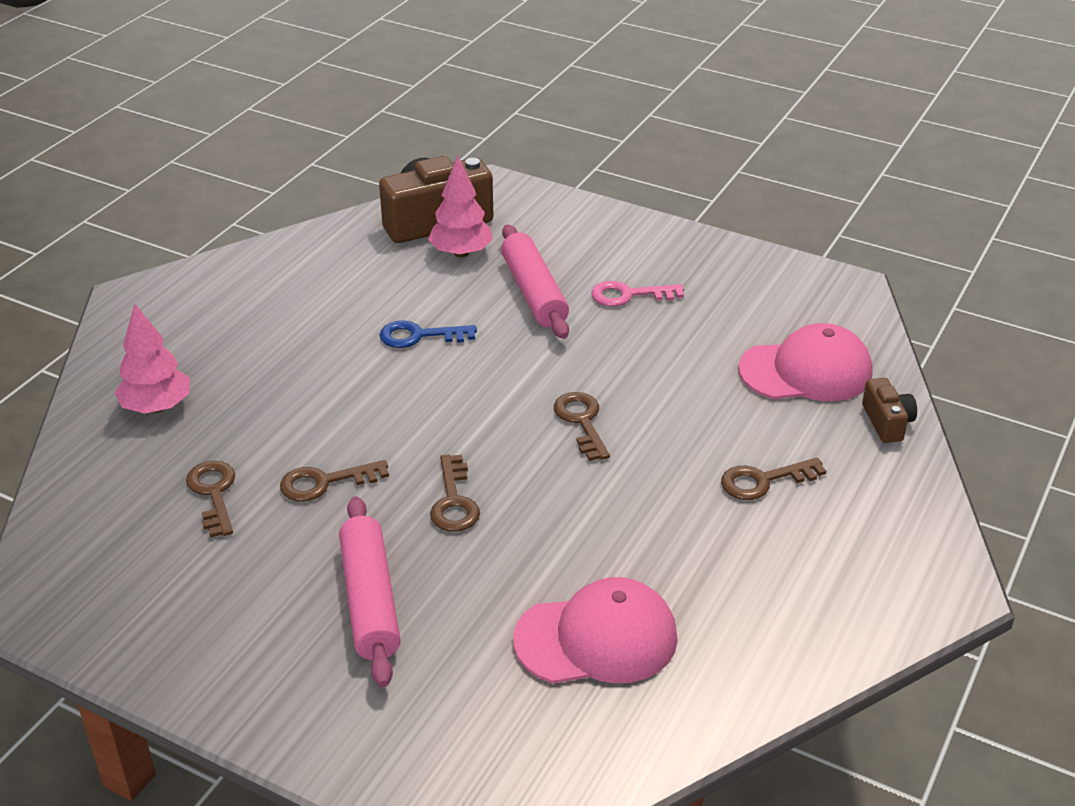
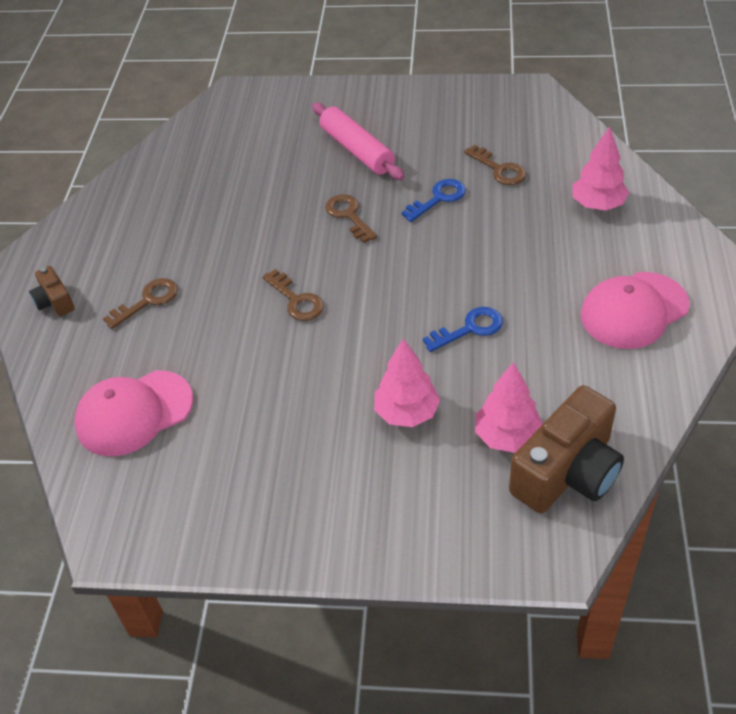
camera: 160 degrees right, 10 degrees up
(325, 482) = (438, 198): brown key -> blue key
(534, 292) = (407, 413): pink rolling pin -> pink tree
(596, 638) = (221, 174): pink cap -> pink cap (634, 310)
(629, 295) = (319, 443): pink key -> none
(887, 422) = (60, 384): brown camera -> brown camera (54, 302)

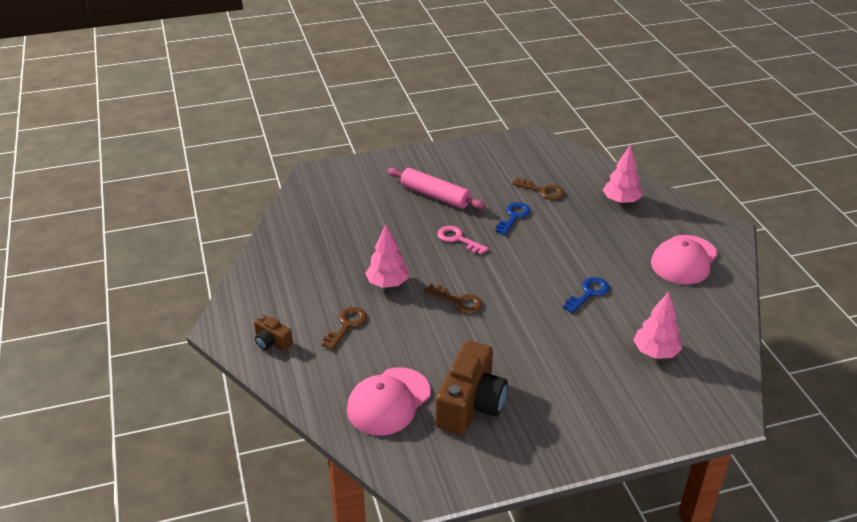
camera: 25 degrees left, 10 degrees down
(349, 215) = (458, 239): brown key -> pink key
(407, 413) = (581, 354): pink tree -> pink tree (387, 283)
(567, 472) = (705, 364): brown camera -> brown camera (470, 404)

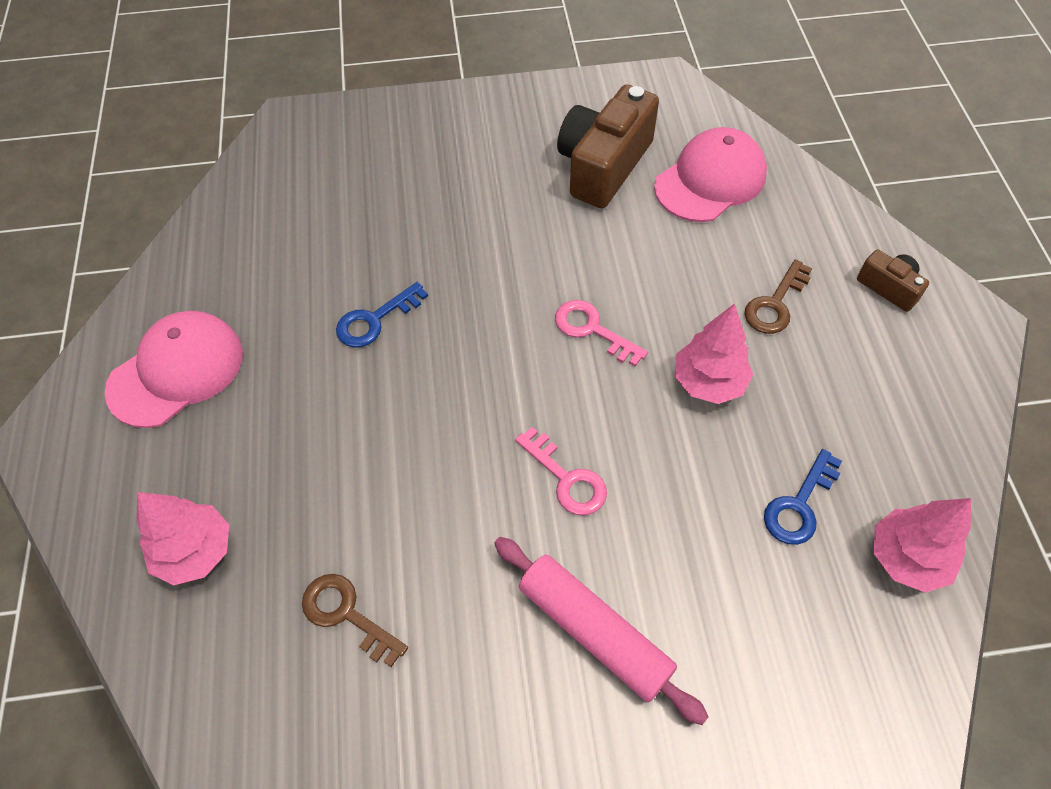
camera: 170 degrees left, 20 degrees up
(458, 301) = (592, 330): brown key -> pink key
(514, 216) = (438, 532): blue key -> blue key (799, 505)
(655, 352) = (329, 209): pink tree -> pink tree (907, 558)

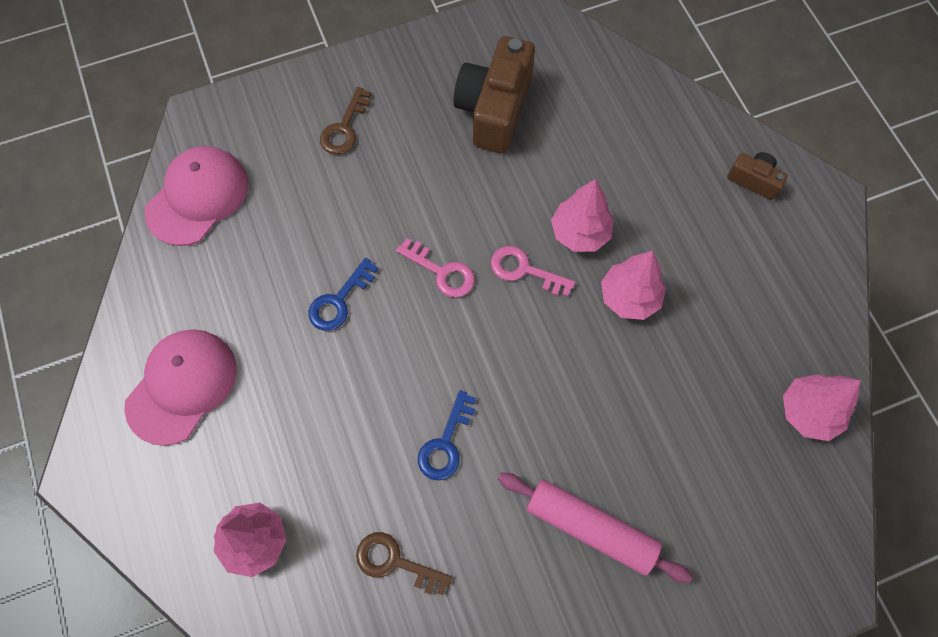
camera: 15 degrees left, 10 degrees up
(566, 478) = (537, 407): pink key -> pink key (442, 272)
(667, 304) = (580, 233): none -> pink tree
(710, 180) = (588, 106): pink cap -> pink cap (198, 197)
(775, 304) = (667, 214): brown key -> brown key (344, 128)
(799, 505) = (721, 387): blue key -> blue key (446, 443)

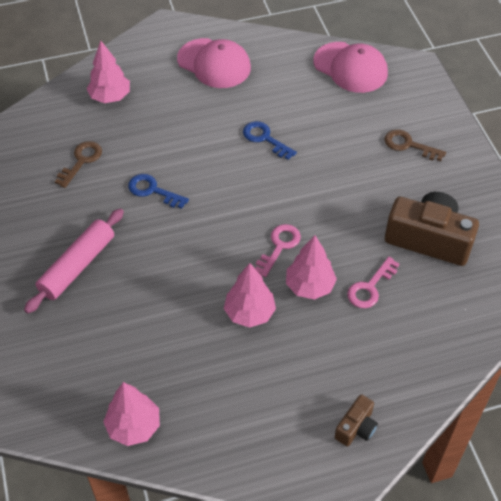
camera: 95 degrees right, 15 degrees down
(442, 272) = (282, 196): pink key -> pink key (370, 287)

